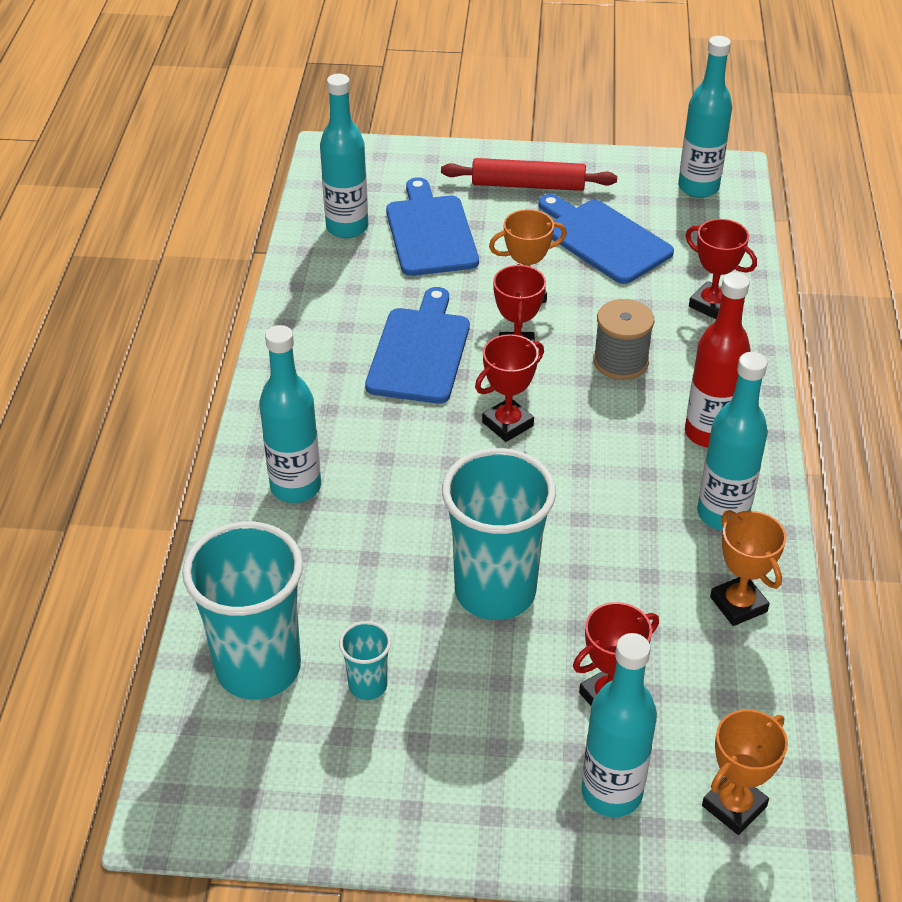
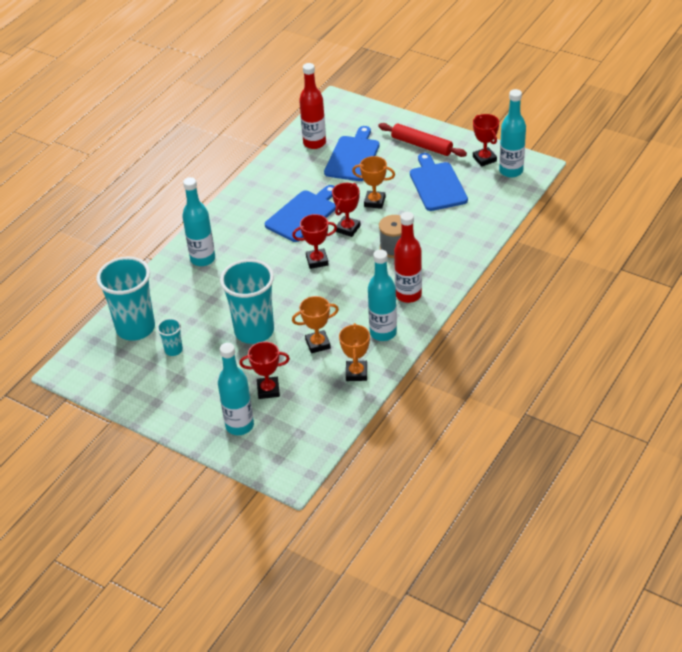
camera: 30 degrees right, 0 degrees up
(347, 227) = (314, 143): turquoise bottle -> red bottle
(711, 305) = (464, 234): red trophy -> red trophy (484, 159)
(734, 806) = (285, 449): orange trophy -> orange trophy (318, 344)

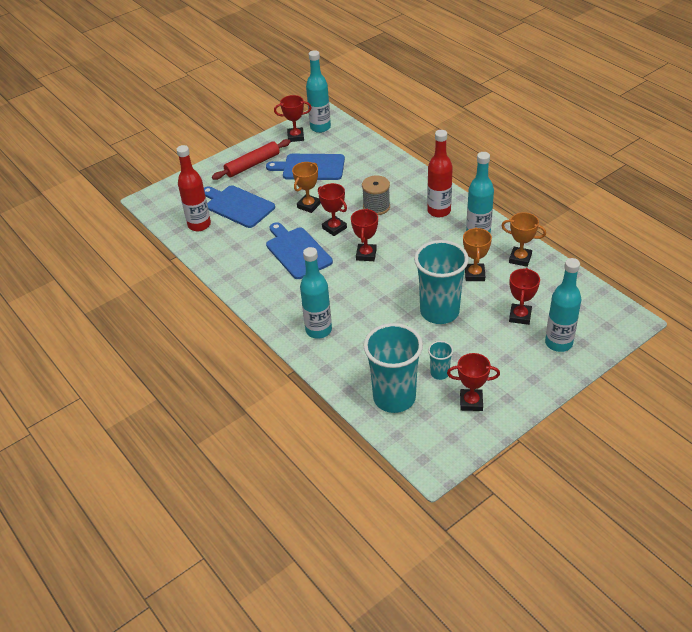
camera: 70 degrees left, 0 degrees up
(144, 379) = (471, 402): none -> red trophy

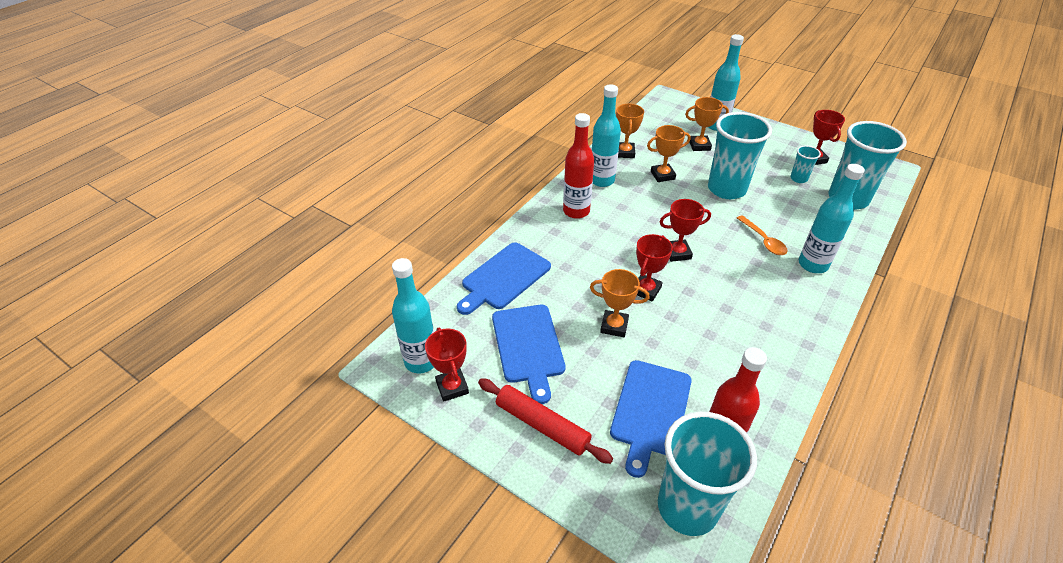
camera: 110 degrees left, 0 degrees up
(175, 204) = (687, 507): none -> turquoise cup
(297, 251) = (707, 314): blue cutting board -> blue cutting board (504, 278)
(359, 311) = (763, 240): none -> orange spoon
(376, 207) = (589, 261): grey spool -> none
(520, 316) = (699, 145): red trophy -> orange trophy

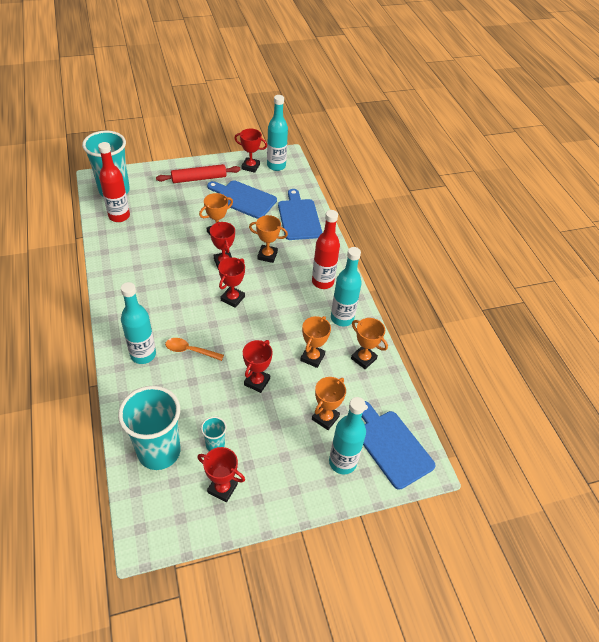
camera: 125 degrees right, 5 degrees up
(593, 265) = (267, 255): none -> orange trophy
(650, 411) = (161, 211): blue cutting board -> blue cutting board (392, 446)
(726, 189) = (257, 382): turquoise cup -> red trophy

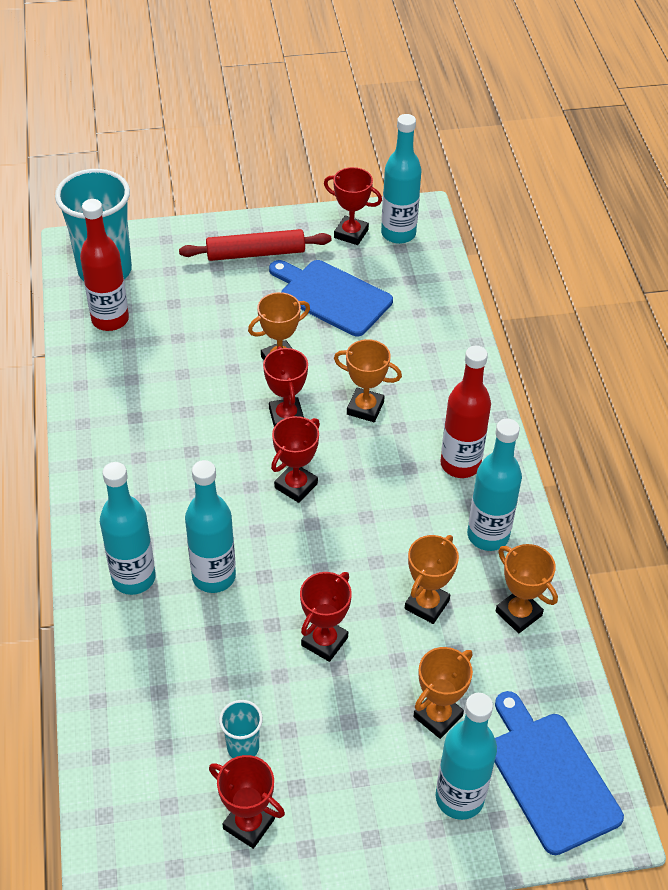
camera: 10 degrees right, 0 degrees up
(159, 452) = (148, 751): turquoise cup -> none
(190, 350) = (214, 576): orange spoon -> turquoise bottle
(299, 217) = (430, 338): blue cutting board -> none

